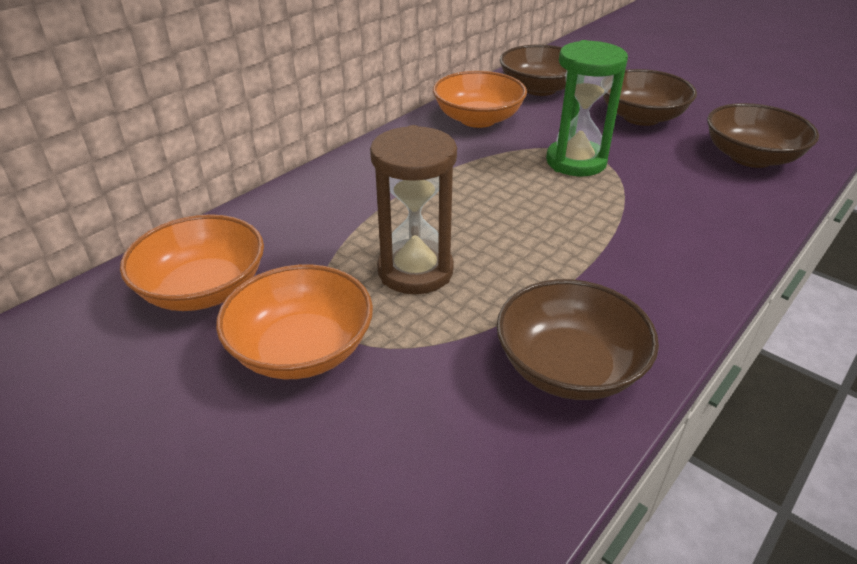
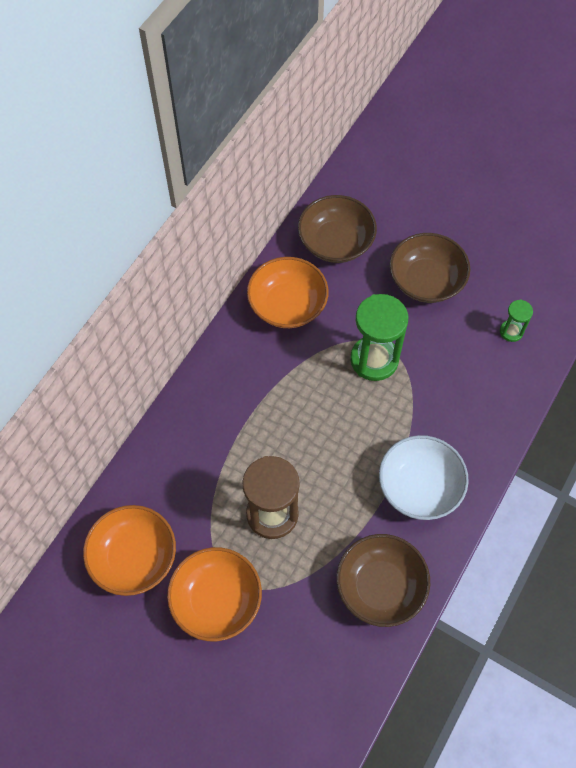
camera: 10 degrees left, 25 degrees up
(634, 268) = (419, 486): none -> white bowl
(750, 157) = (511, 331): brown bowl -> green hourglass

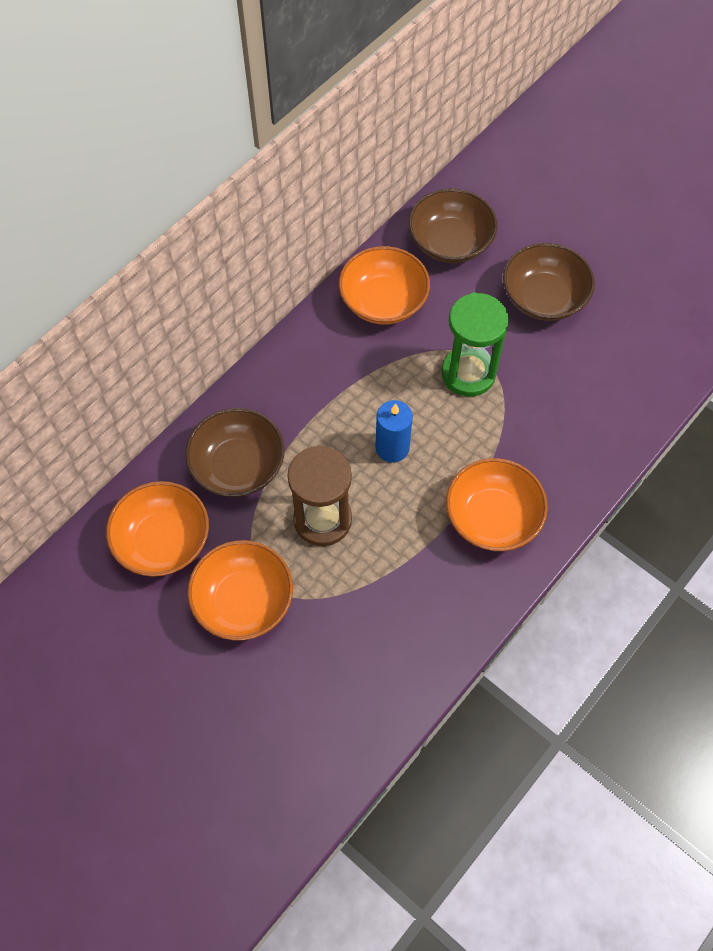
camera: 10 degrees right, 0 degrees up
(321, 438) = (392, 447): none -> blue candle
(380, 586) = (427, 617): brown bowl -> brown bowl (238, 466)
(419, 486) = (492, 517): white bowl -> orange bowl
(511, 331) = (629, 366): green hourglass -> none

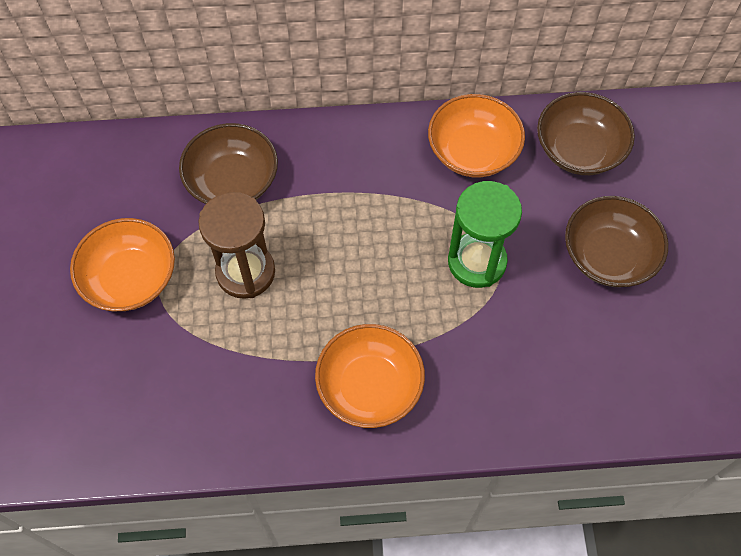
camera: 45 degrees right, 0 degrees up
(163, 540) = (127, 188): orange bowl -> none
(392, 447) = (354, 266): blue candle -> none

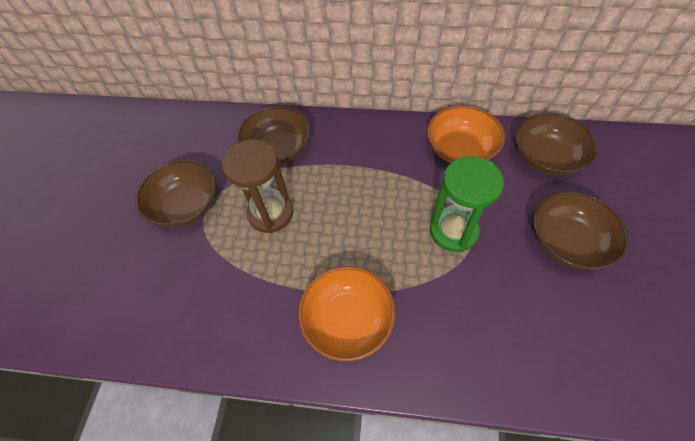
camera: 15 degrees right, 5 degrees down
(130, 278) = (186, 205): orange bowl -> brown bowl

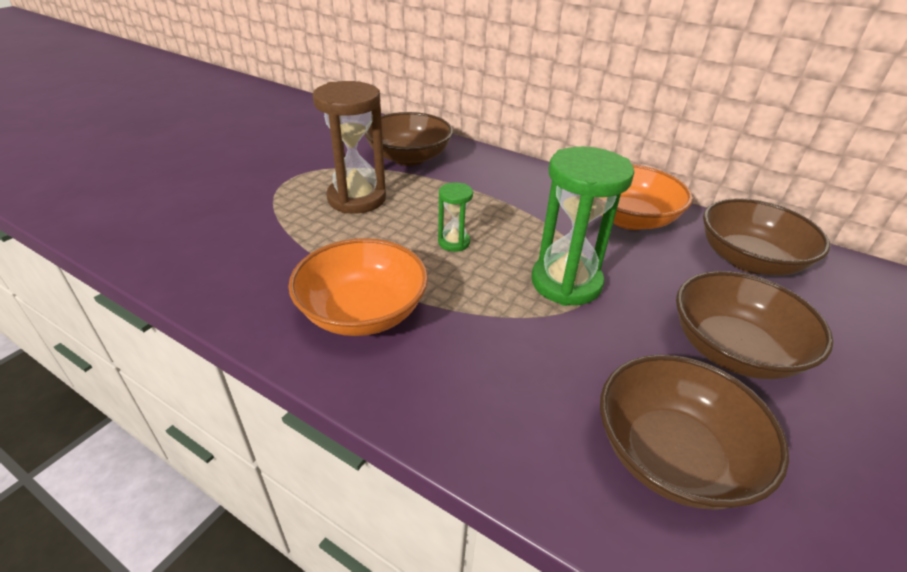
camera: 20 degrees right, 20 degrees down
(186, 205) = (278, 168): brown bowl -> brown bowl (672, 455)
(365, 227) = (454, 242): none -> green hourglass

